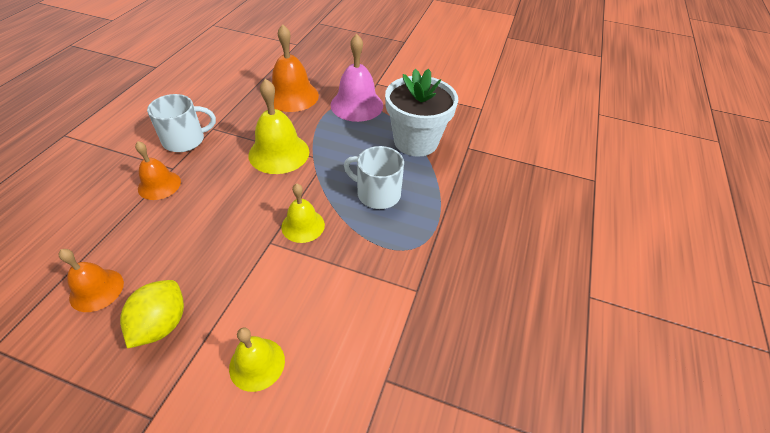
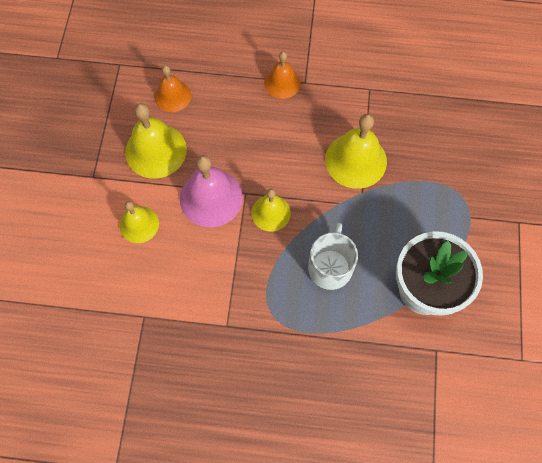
camera: 80 degrees right, 20 degrees up
(162, 324) = (155, 150): yellow lemon -> yellow bell
(185, 140) = (344, 74): white mug -> none
(292, 96) = (452, 140): orange bell -> none
(357, 105) = (465, 211): pink bell -> pink bell (211, 198)

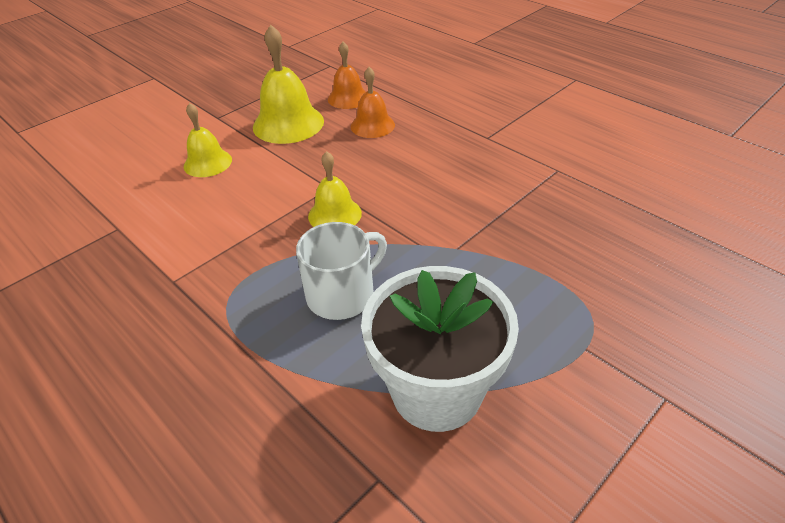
camera: 40 degrees right, 25 degrees down
(211, 198) = (292, 175): pink bell -> none
(282, 83) = (462, 128): orange bell -> orange bell (372, 125)
(356, 160) = (479, 218): yellow bell -> none

